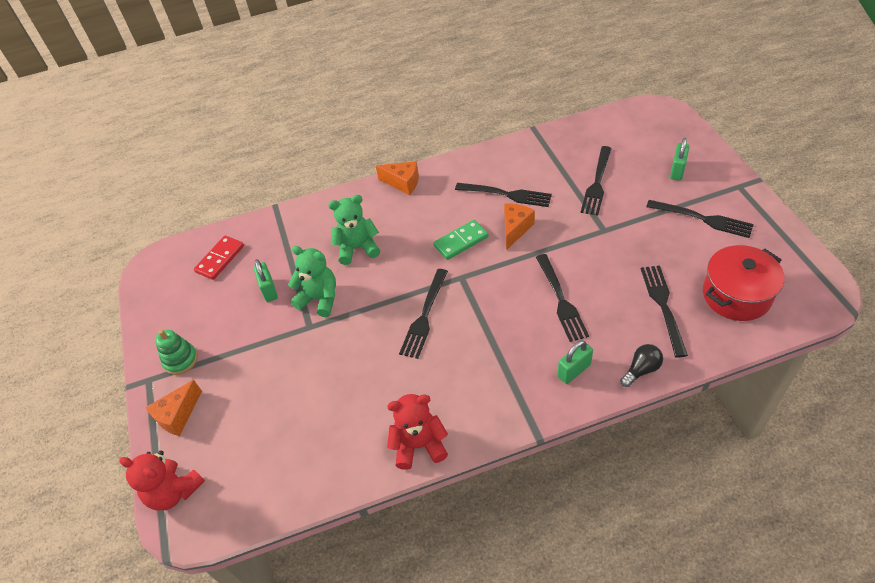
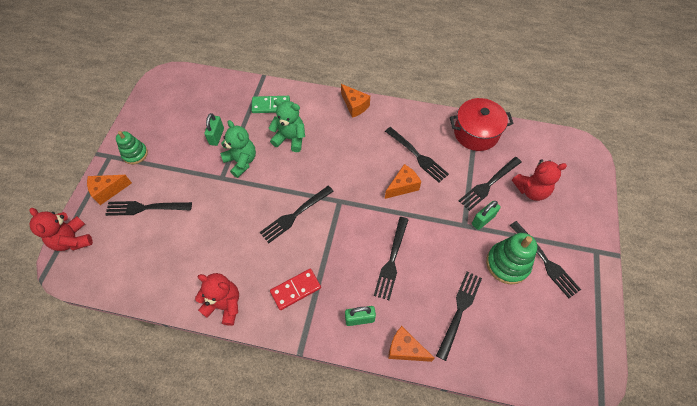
camera: 25 degrees right, 10 degrees up
(220, 259) = (204, 96): red domino -> red domino (295, 289)
(241, 406) = (145, 208): none -> black fork
(461, 241) = (359, 174): green domino -> green domino (271, 106)
(640, 167) = (531, 190): none -> red teddy bear
(641, 370) = (405, 349): black light bulb -> orange cheese
(672, 240) = (507, 264): none -> green stacking toy
(677, 171) = (557, 209): green padlock -> green padlock (483, 220)
(736, 295) = (520, 338): red pot -> red pot (476, 133)

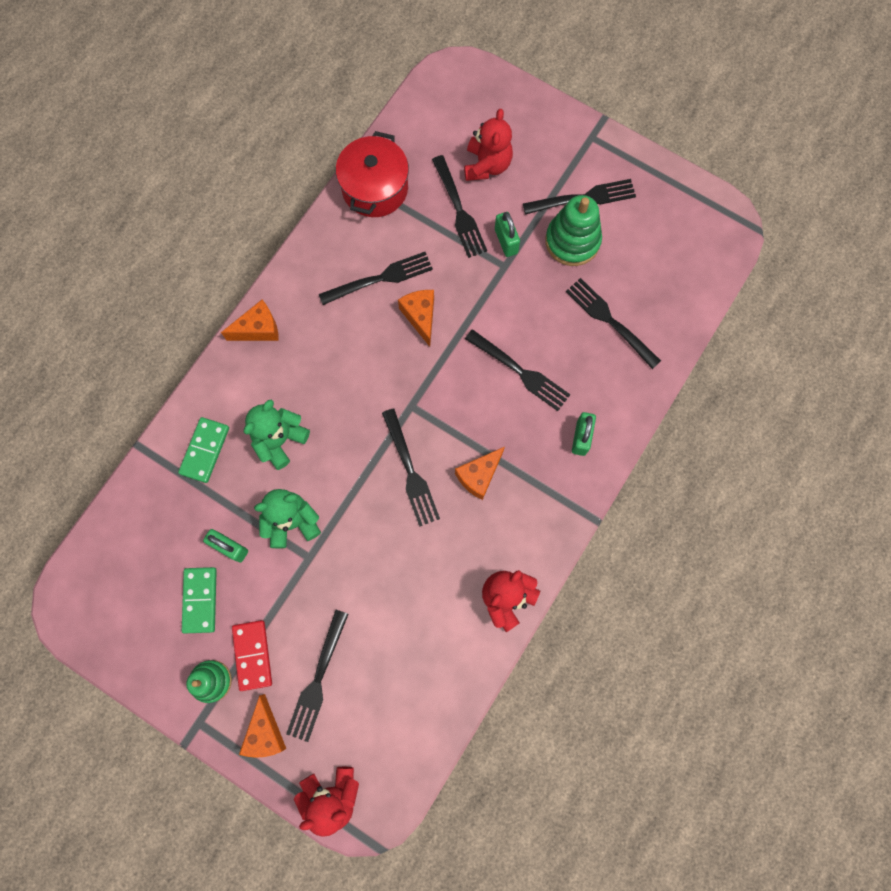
camera: 70 degrees left, 15 degrees up
(182, 133) = (200, 600): none -> green domino
(295, 289) = (517, 502): red domino -> red domino (252, 655)
(405, 349) = (633, 399): orange cheese -> orange cheese (479, 476)

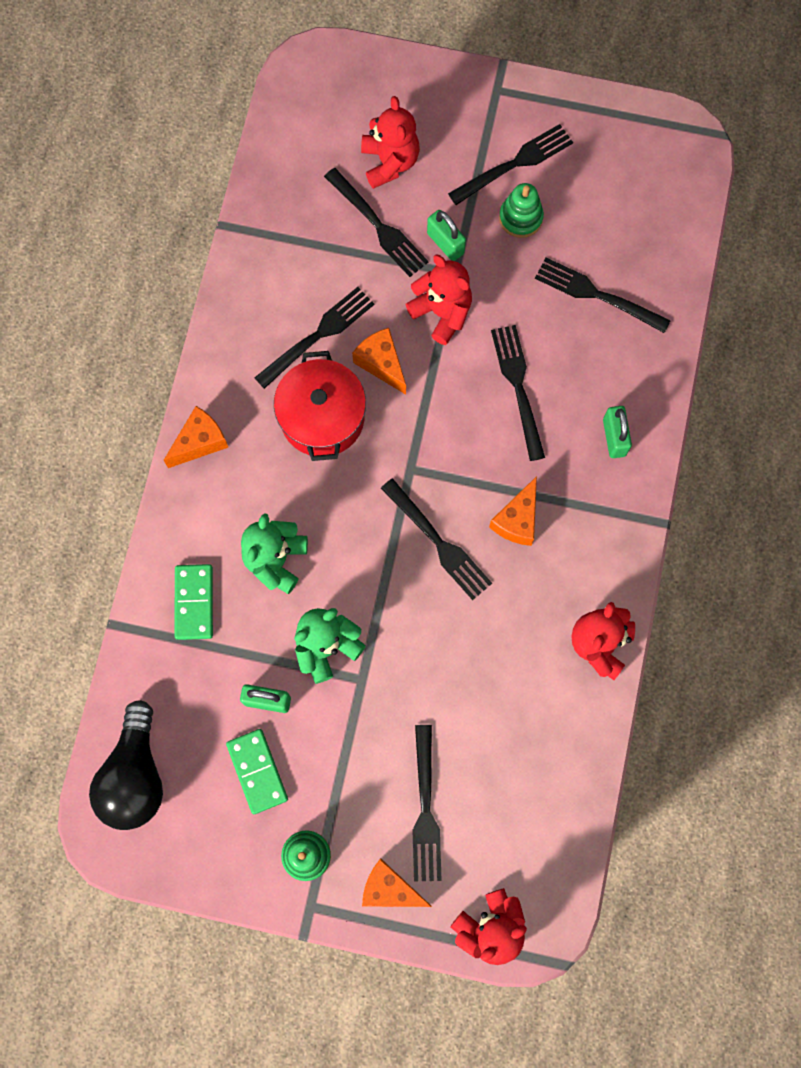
camera: 20 degrees left, 0 degrees up
(106, 568) = (135, 775): none -> black light bulb
(252, 655) = (341, 810): red domino -> none
(265, 732) = (390, 888): orange cheese -> orange cheese turned 135 degrees clockwise
(375, 188) = (270, 232): red pot -> red pot (322, 417)
(482, 293) = (442, 312): none -> red teddy bear
(520, 371) = (518, 387): black fork -> black fork turned 120 degrees counterclockwise
(572, 241) = (520, 218): green stacking toy -> green stacking toy, size x0.66

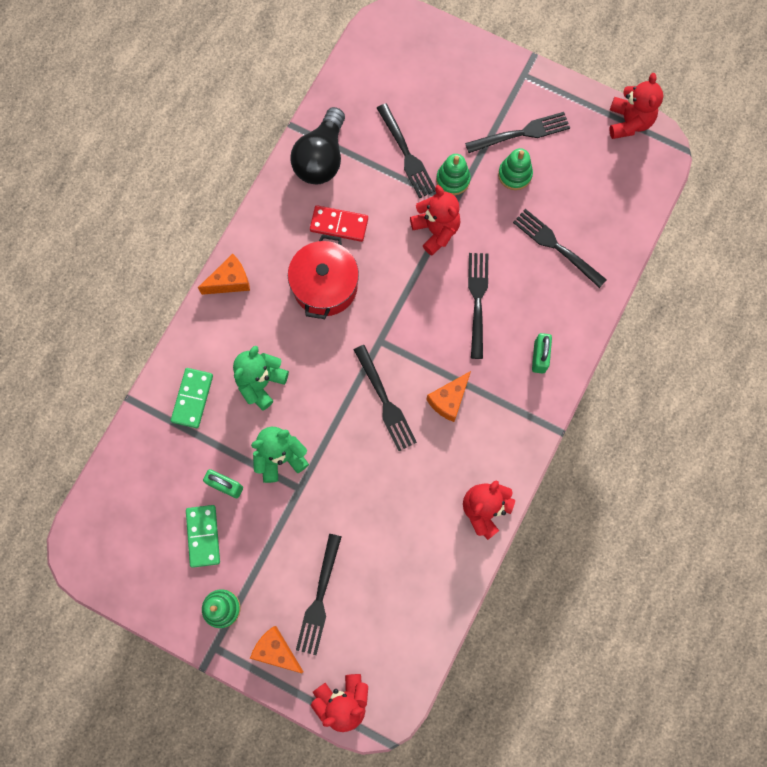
camera: 15 degrees right, 0 degrees up
(135, 775) = (113, 515): black light bulb -> black light bulb (321, 158)
(318, 335) = (339, 224): black fork -> red domino
(381, 363) = (380, 257): orange cheese -> none
(390, 162) = (428, 109): red teddy bear -> red teddy bear (629, 122)
(445, 243) = (453, 180): green padlock -> green stacking toy

